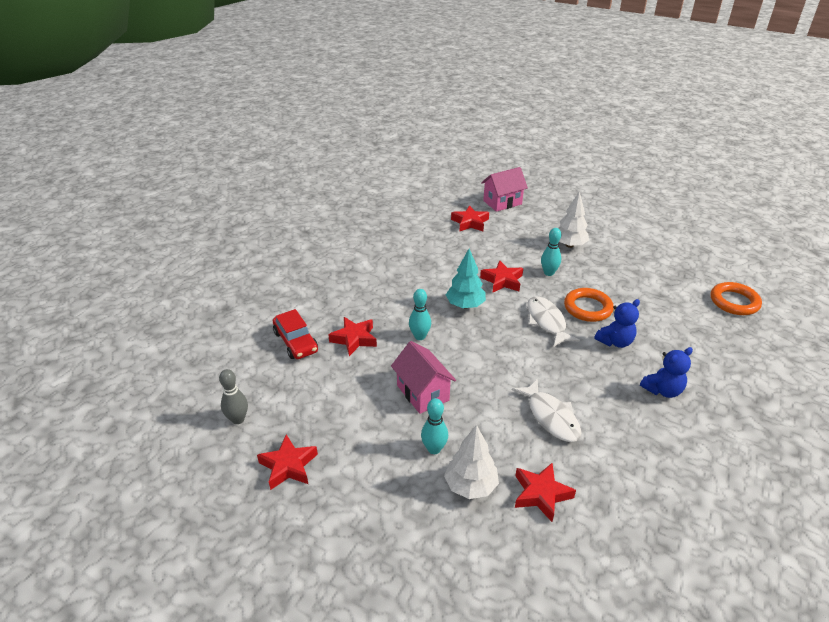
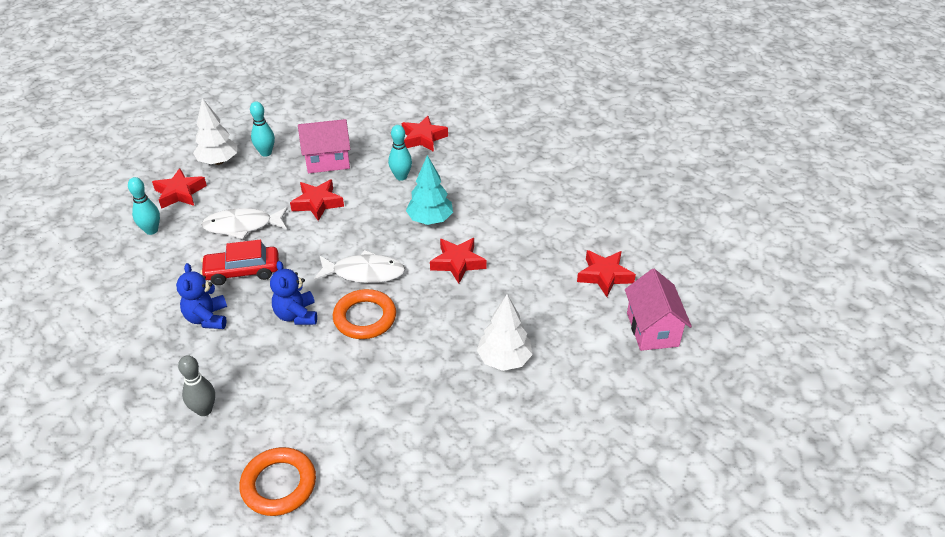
camera: 110 degrees right, 5 degrees up
(238, 419) = (368, 72): grey bowling pin -> grey bowling pin (204, 410)
(288, 466) = (307, 88): red star -> red star (317, 203)
(295, 342) = (440, 107): red car -> red car (242, 271)
(548, 273) = (451, 311): turquoise bowling pin -> turquoise bowling pin (151, 230)

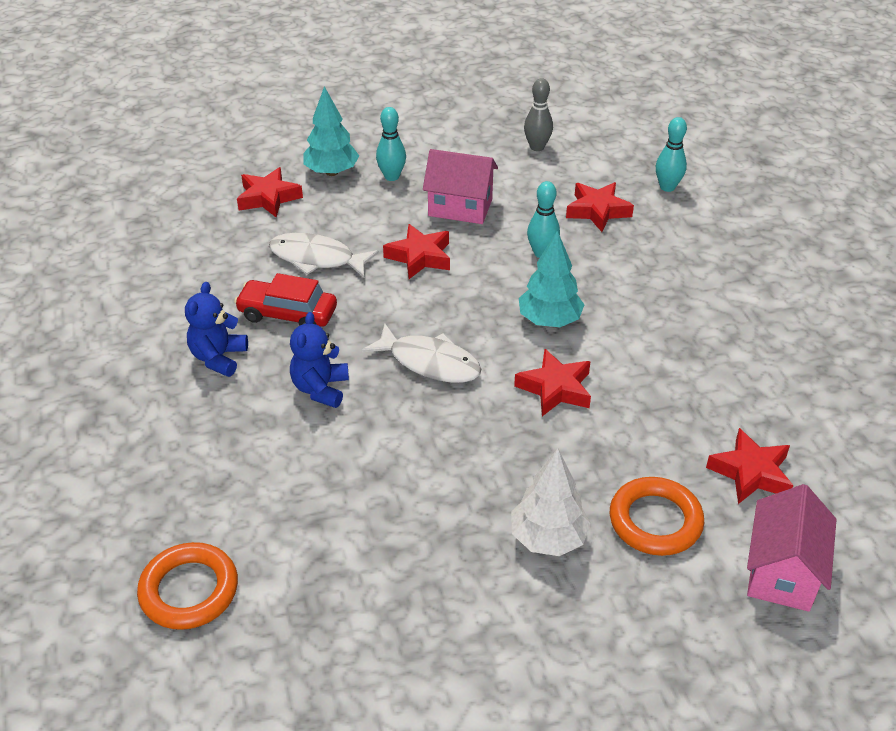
camera: 25 degrees right, 0 degrees up
(151, 230) = (214, 233): turquoise bowling pin -> turquoise bowling pin (667, 187)
(204, 410) = (157, 467): grey bowling pin -> grey bowling pin (537, 147)
(218, 161) = (331, 172): white tree -> turquoise tree
(365, 318) = (399, 420): orange ring -> orange ring (655, 521)

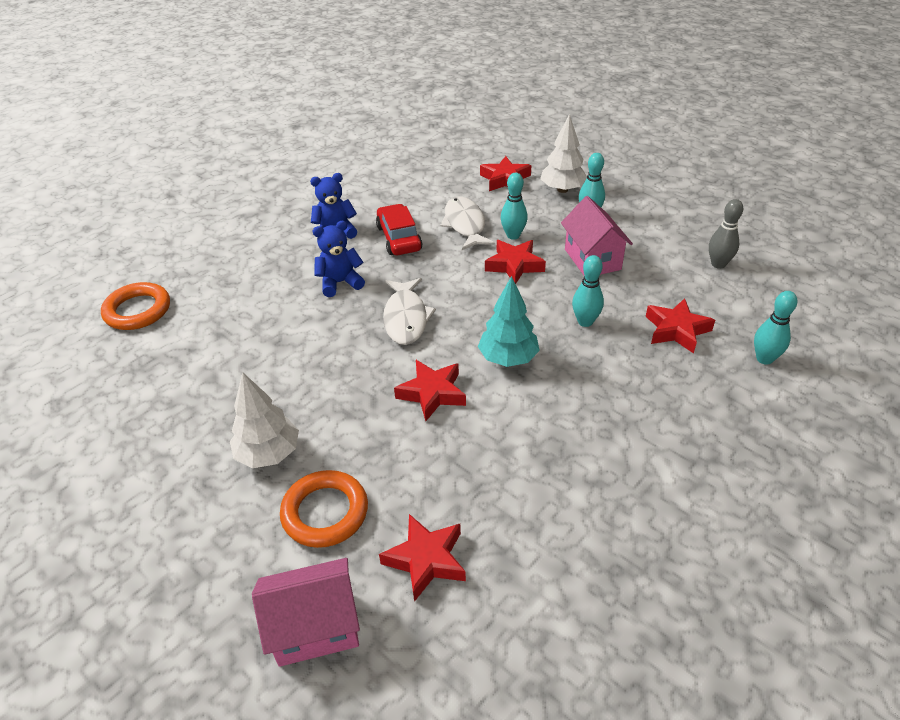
camera: 60 degrees right, 0 degrees up
(331, 172) = (562, 189): turquoise tree -> white tree
(371, 236) = (513, 235): none -> turquoise bowling pin

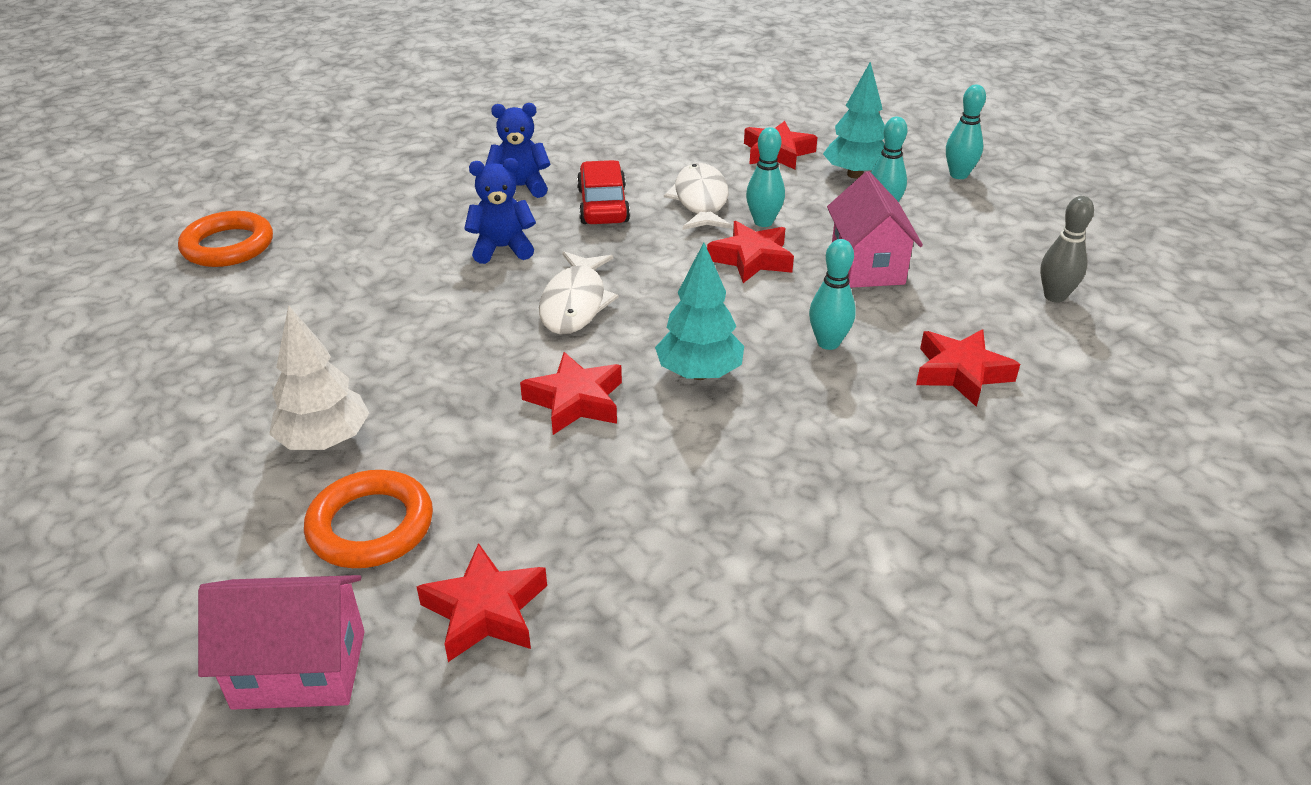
camera: 10 degrees right, 5 degrees down
(562, 189) = (854, 174): white tree -> turquoise tree
(764, 359) = (1085, 430): turquoise bowling pin -> turquoise bowling pin (958, 175)

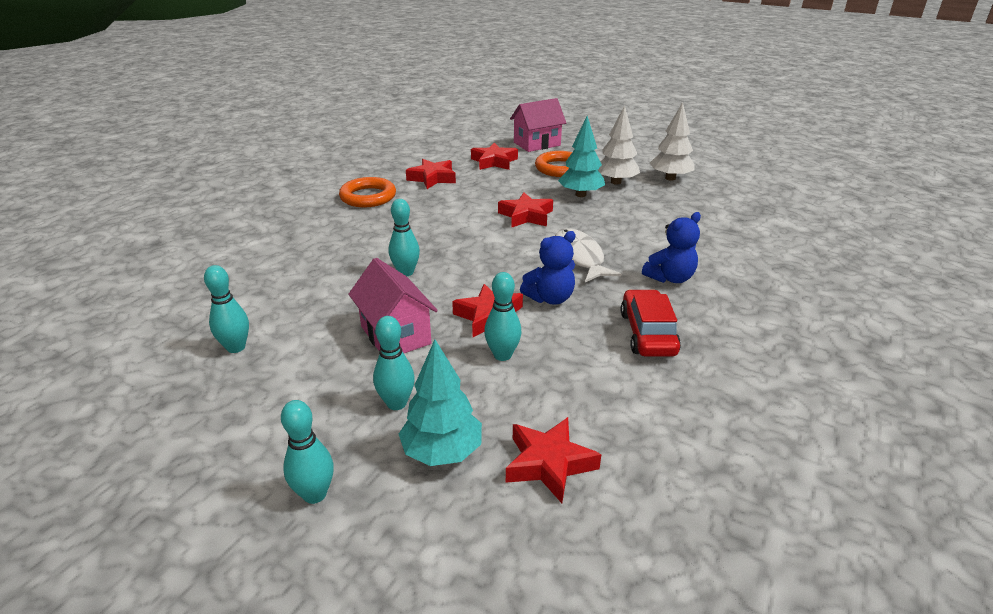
camera: 155 degrees right, 5 degrees down
(217, 420) = (670, 178): none -> white tree
(228, 246) = (828, 237): orange ring -> orange ring (368, 197)
(520, 187) = (735, 332): blue teddy bear -> blue teddy bear (550, 298)
(603, 205) = (648, 333): red car -> red car turned 150 degrees counterclockwise
(699, 373) = (473, 240): turquoise tree -> turquoise tree (580, 195)
(700, 200) = (574, 363): white fish -> none
(961, 373) = (316, 275): red star -> red star (432, 178)
(1054, 296) = (236, 347): grey bowling pin -> turquoise bowling pin

